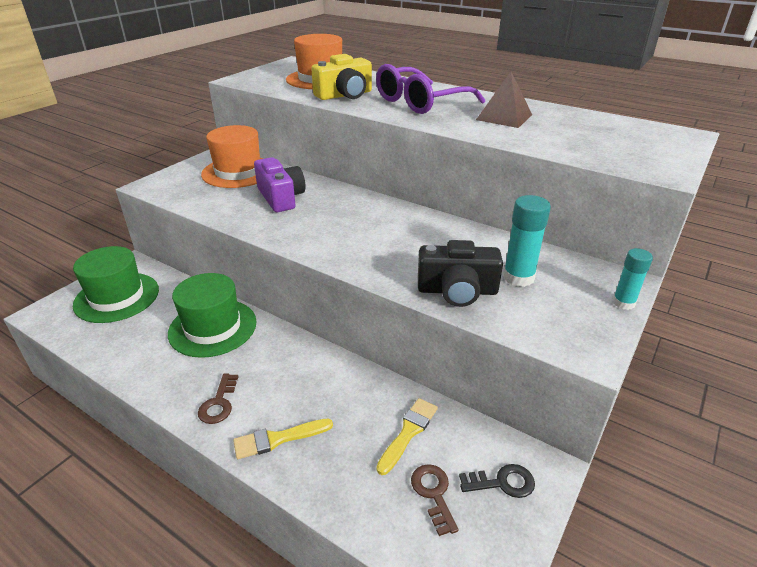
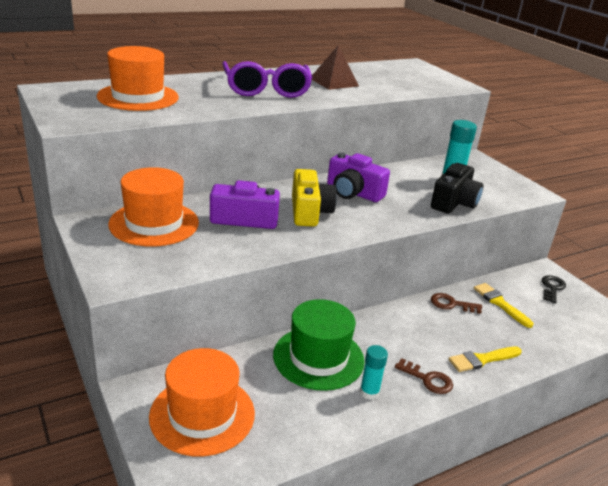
camera: 65 degrees left, 5 degrees down
(117, 297) = (202, 414): green hat -> orange hat
(278, 439) = (482, 359): yellow brush -> yellow brush turned 60 degrees clockwise
(345, 95) = (205, 103): yellow camera -> yellow camera (309, 212)
(395, 228) = (353, 192): none -> purple camera
(433, 494) = (553, 313): brown key -> brown key (451, 304)
(623, 303) = (495, 167): turquoise glue stick -> turquoise glue stick (369, 392)

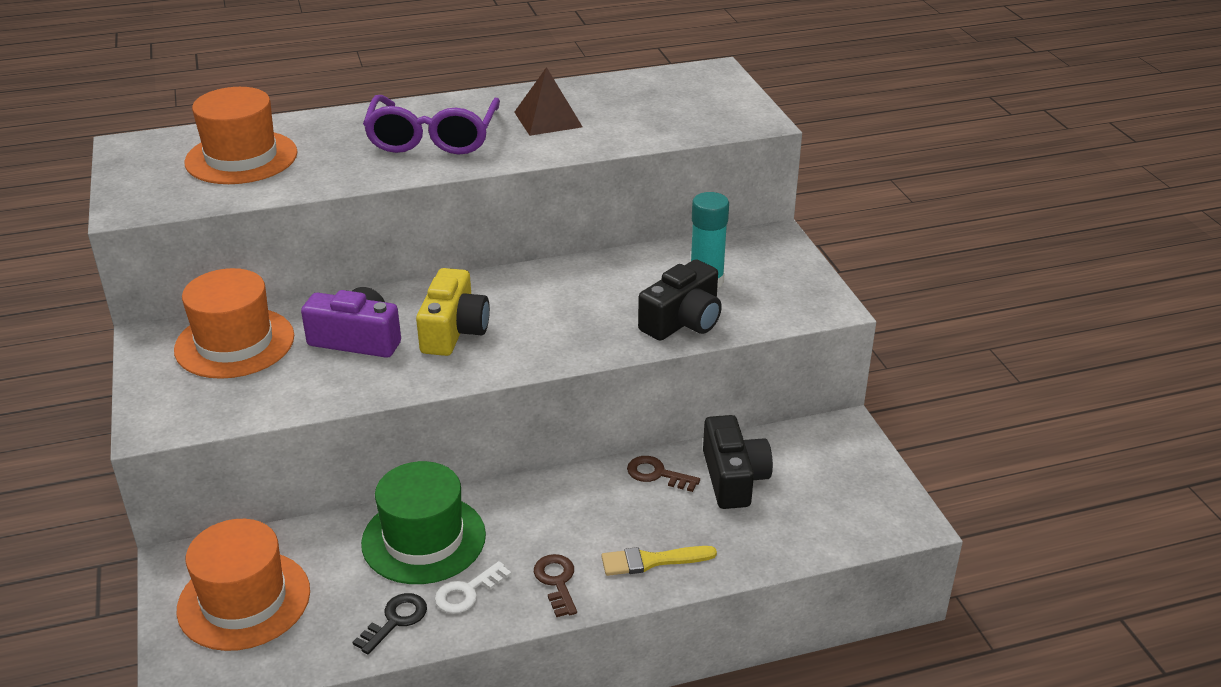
camera: 15 degrees right, 5 degrees up
(353, 192) = (537, 299): purple camera -> none
(369, 392) = (467, 592): turquoise glue stick -> white key
(427, 379) = (557, 582): brown key -> brown key turned 150 degrees counterclockwise
(500, 303) = (733, 478): yellow brush -> black camera
(552, 288) = (835, 458): black key -> black key (395, 620)

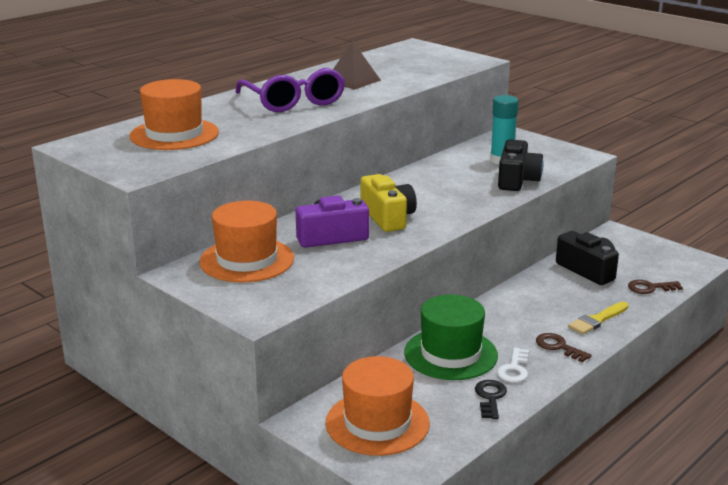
camera: 30 degrees left, 10 degrees down
(657, 474) = (544, 281): brown key -> brown key (650, 288)

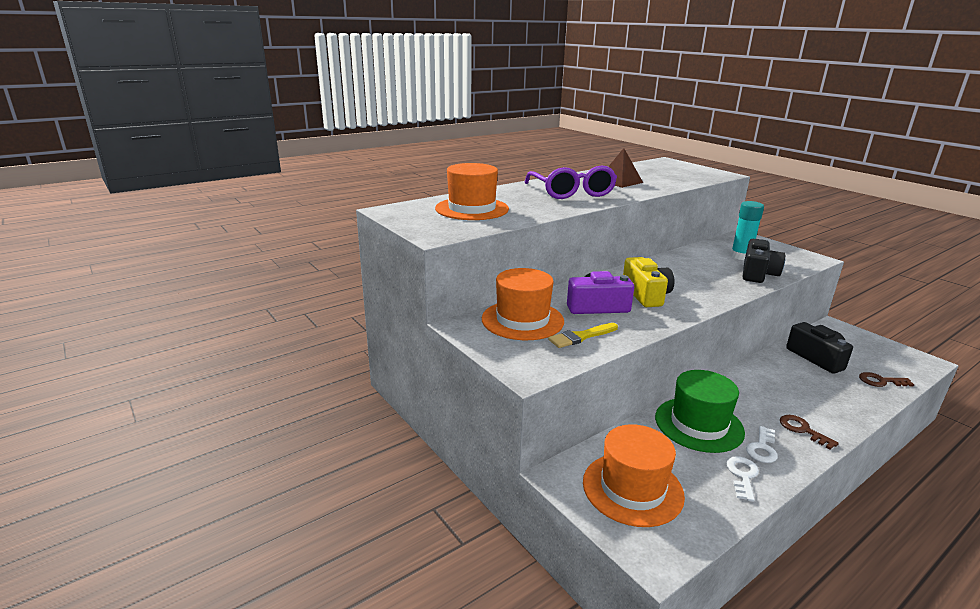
camera: 10 degrees right, 0 degrees up
(490, 397) = (742, 476): black key -> white key
(597, 320) = (836, 407): yellow brush -> yellow brush (581, 337)

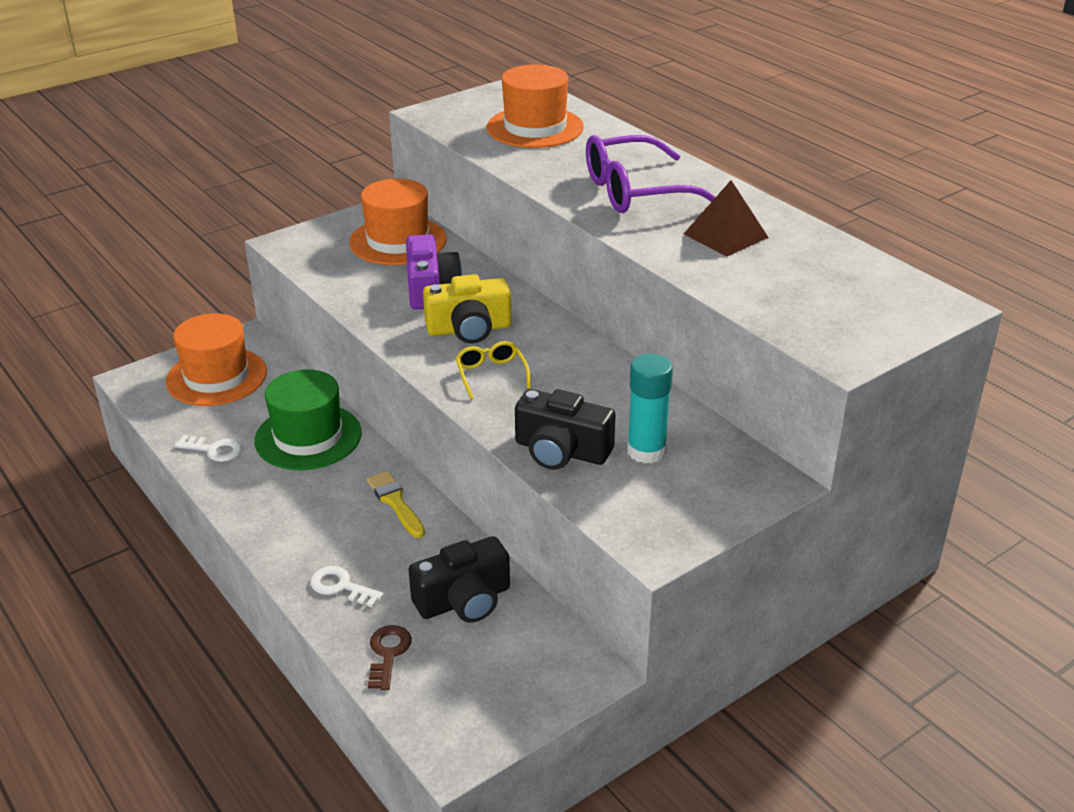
camera: 90 degrees right, 10 degrees up
(581, 337) = (353, 274): yellow brush -> yellow brush (395, 502)
(696, 289) = (491, 374): none -> yellow glasses
(762, 448) = (254, 476): white key -> white key (341, 586)
(803, 430) = (281, 521): brown key -> none

